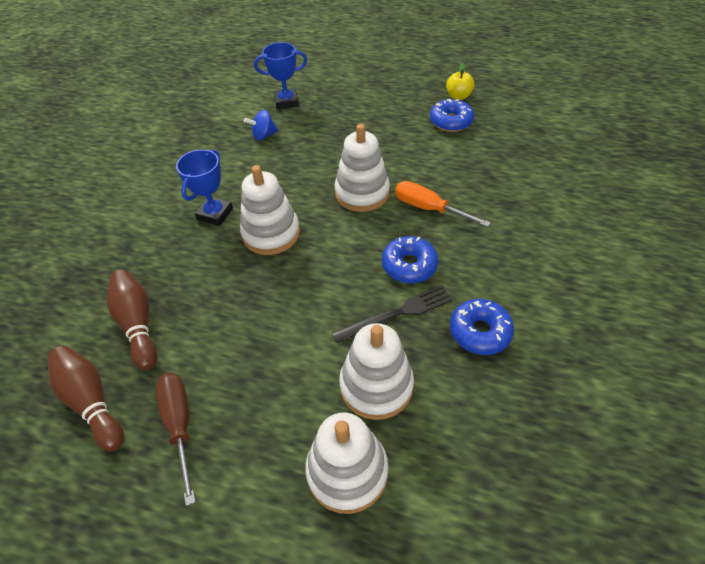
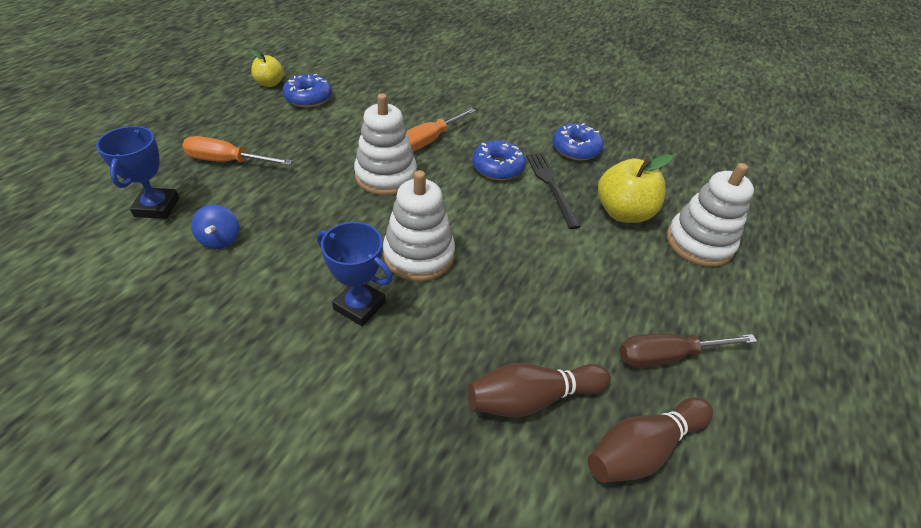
camera: 85 degrees left, 5 degrees down
(344, 111) = (227, 161): none -> orange screwdriver
(376, 385) = (623, 212): white stacking toy -> yellow apple

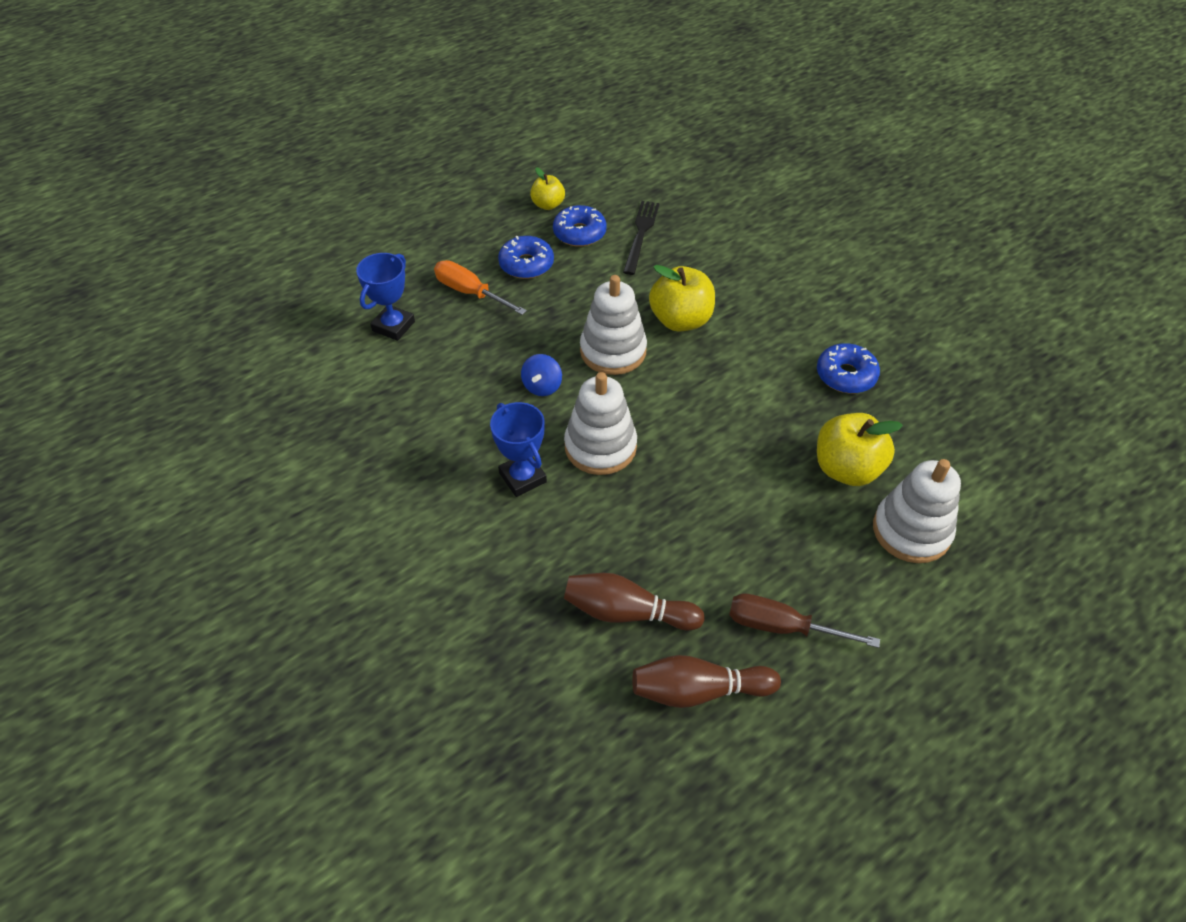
camera: 30 degrees right, 5 degrees up
(220, 239) = (433, 375): blue spinning top -> blue spinning top (542, 386)
(429, 140) = (680, 320): orange screwdriver -> yellow apple
(497, 167) = (737, 374): blue donut -> blue donut (526, 264)
(551, 186) = (784, 413): black fork -> black fork (641, 234)

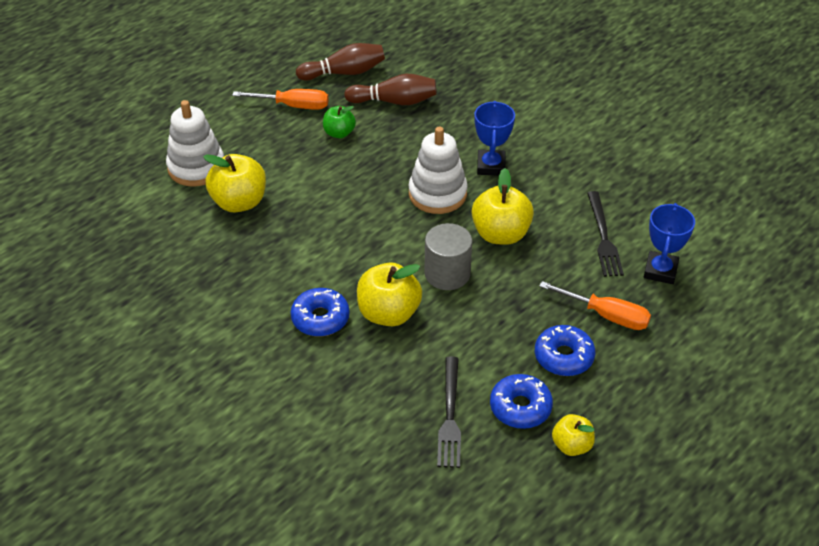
camera: 170 degrees right, 5 degrees down
(431, 368) = (603, 237): none -> black fork
(522, 477) = (491, 166): blue trophy -> blue trophy turned 45 degrees clockwise
(542, 386) = (500, 234): blue spinning top -> yellow apple
(613, 351) = (447, 273): white stacking toy -> grey cylinder
(715, 562) = (339, 133): none -> green apple
(781, 626) = (294, 106): brown screwdriver -> orange screwdriver
(846, 375) = (230, 278): blue donut -> blue donut (320, 318)

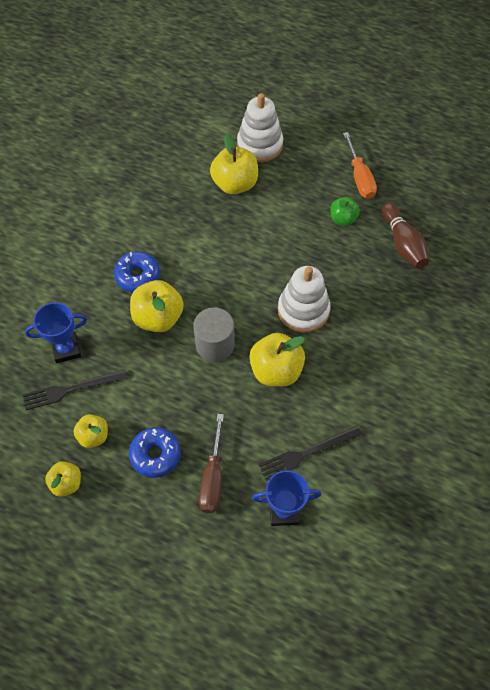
camera: 70 degrees right, 15 degrees up
(344, 73) = (420, 196): brown bowling pin -> none
(491, 166) = (356, 340): blue trophy -> blue trophy (66, 349)
(520, 407) = (93, 436): blue donut -> yellow apple
(607, 316) = (212, 478): orange screwdriver -> brown screwdriver

